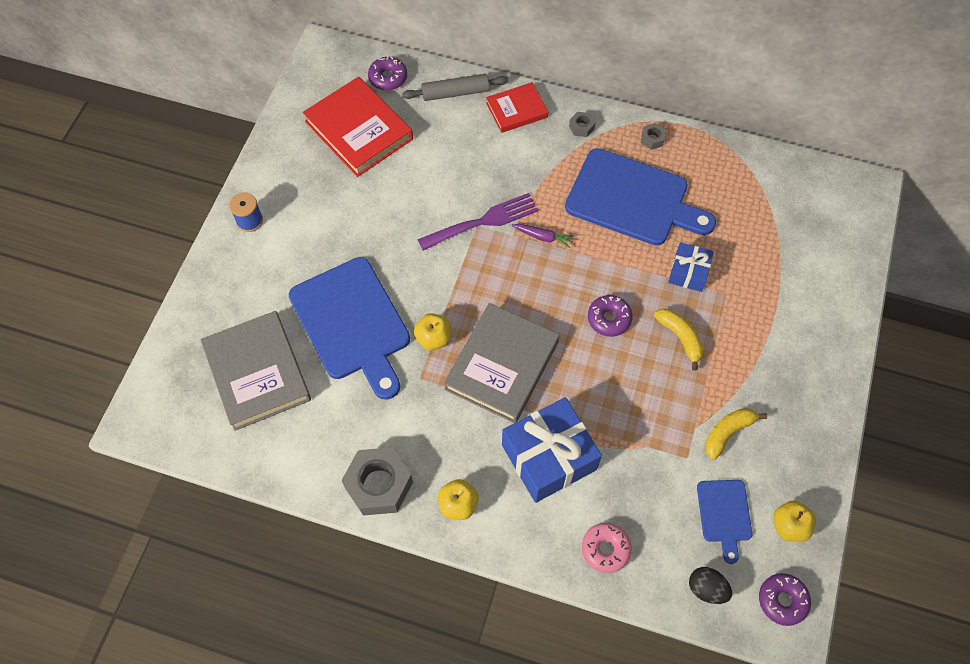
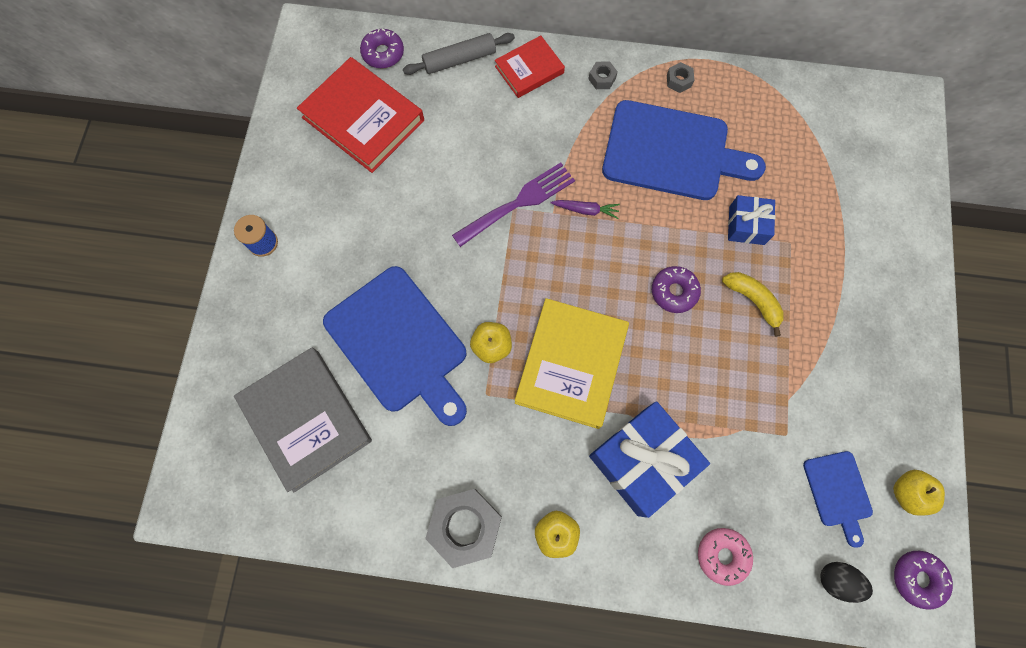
camera: 10 degrees left, 10 degrees up
(502, 365) = (571, 364): grey book -> yellow book
(727, 433) = (823, 399): yellow banana -> none

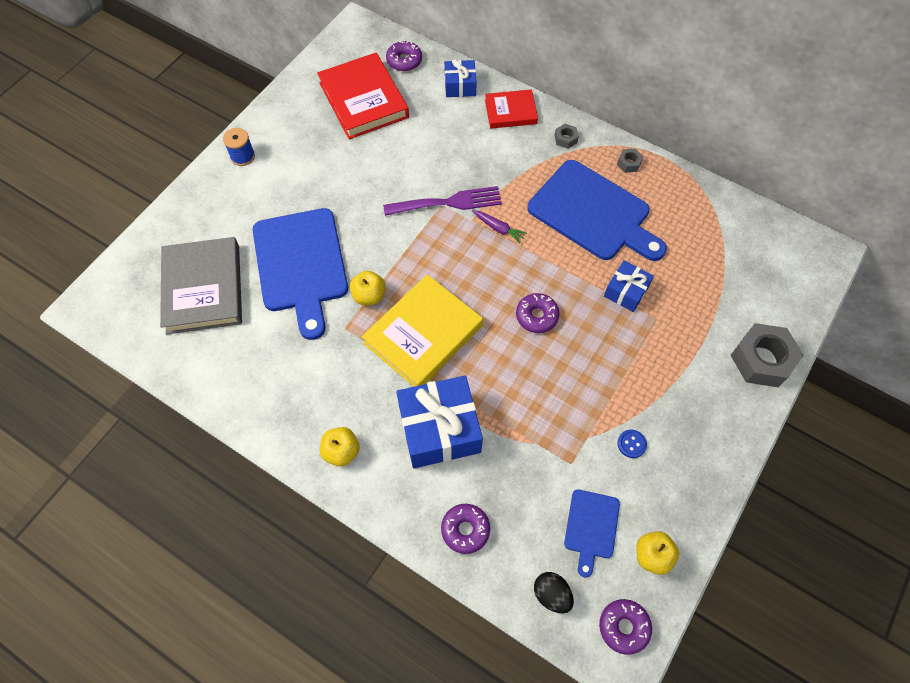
camera: 25 degrees right, 10 degrees down
(459, 60) = (460, 85): grey rolling pin -> blue gift
(465, 526) = (276, 415): grey nut -> grey nut (762, 360)
(722, 555) = (465, 530): pink donut -> purple donut
(753, 301) = (599, 350): yellow banana -> none
(832, 387) = (631, 444): none -> blue button

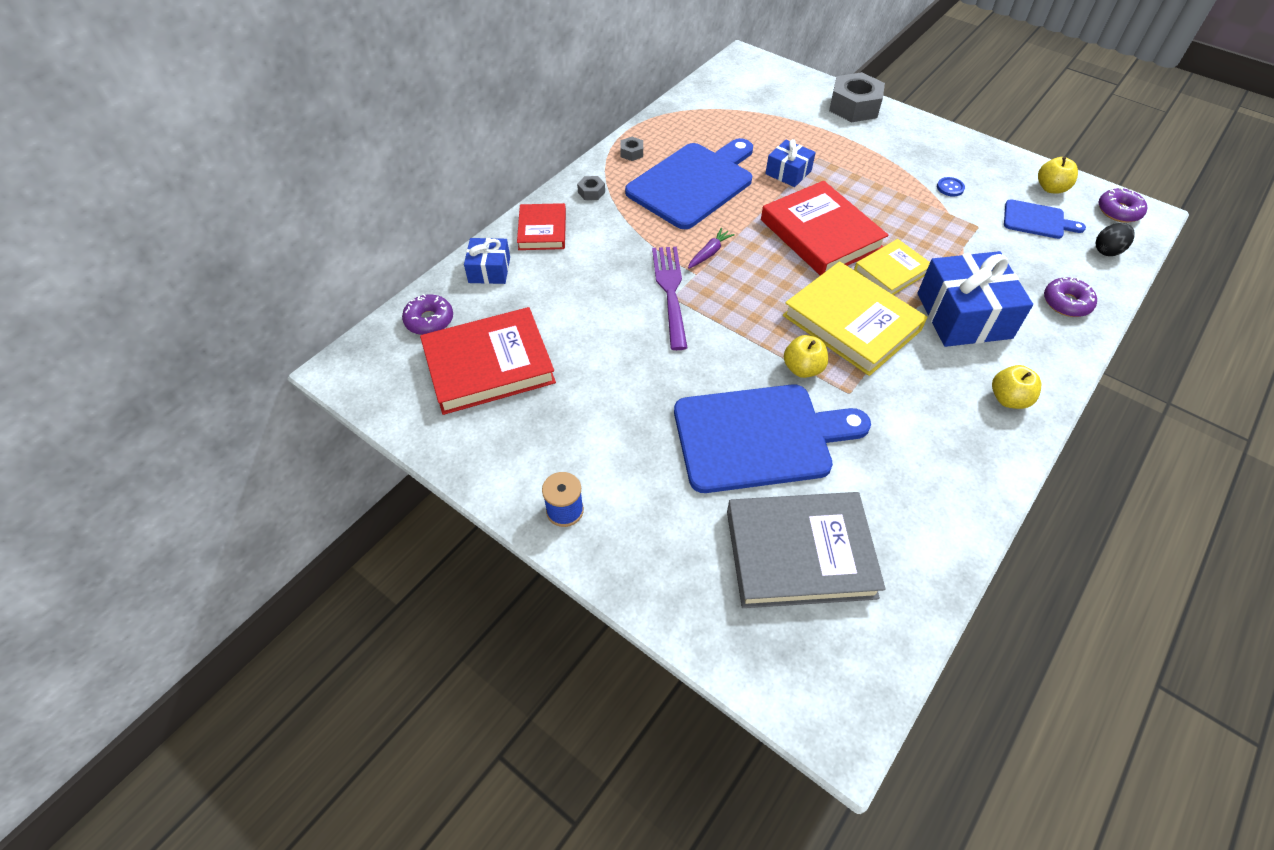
camera: 85 degrees left, 10 degrees down
(492, 373) = (891, 271): none -> yellow book
(536, 316) = (820, 234): purple donut -> red book

